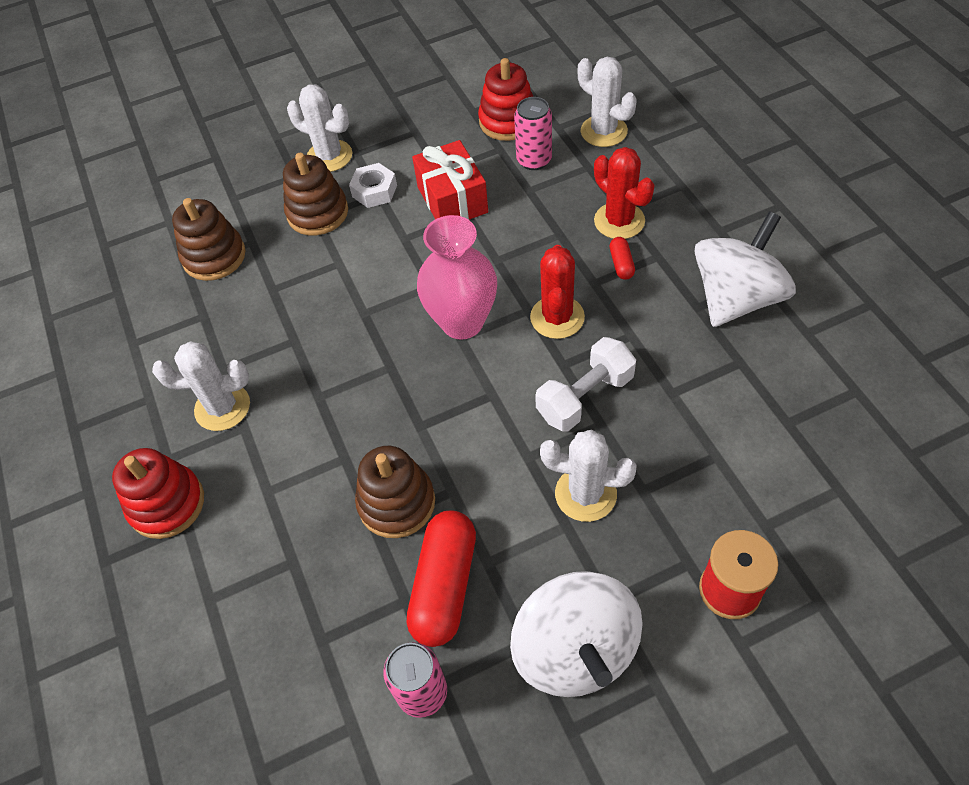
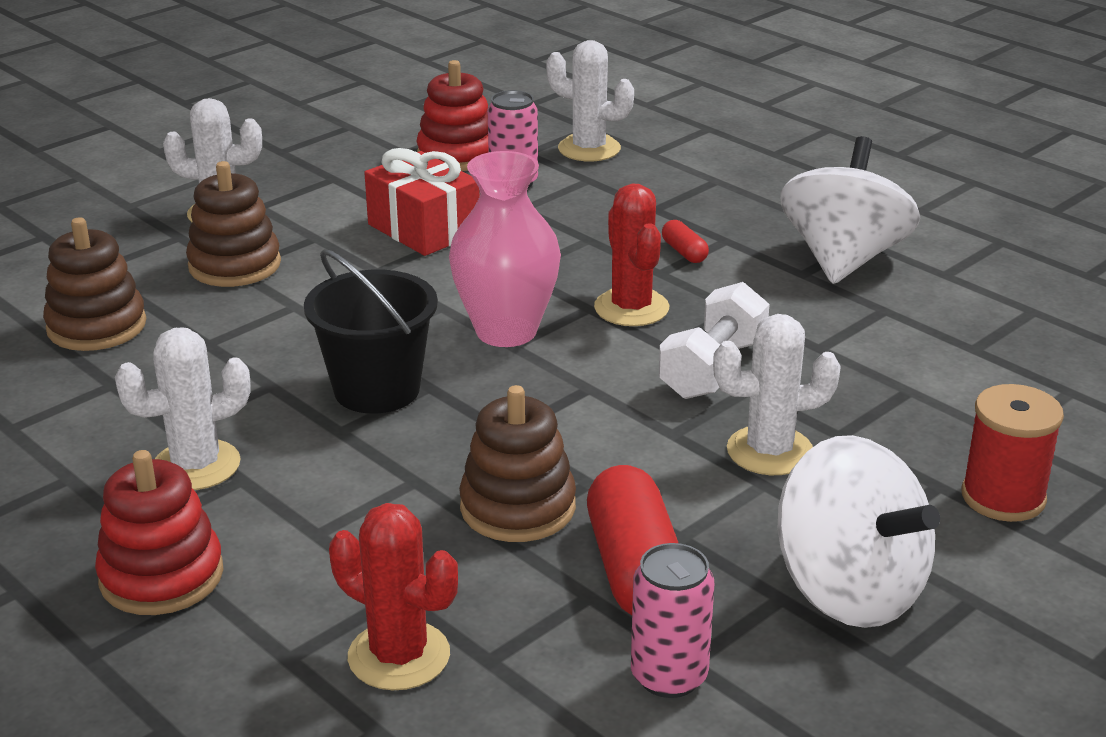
camera: 25 degrees left, 25 degrees down
(356, 362) = (377, 389): none -> black bucket
(374, 191) = (307, 235): white nut -> none
(619, 221) = (658, 218): red cactus -> red cactus (399, 656)

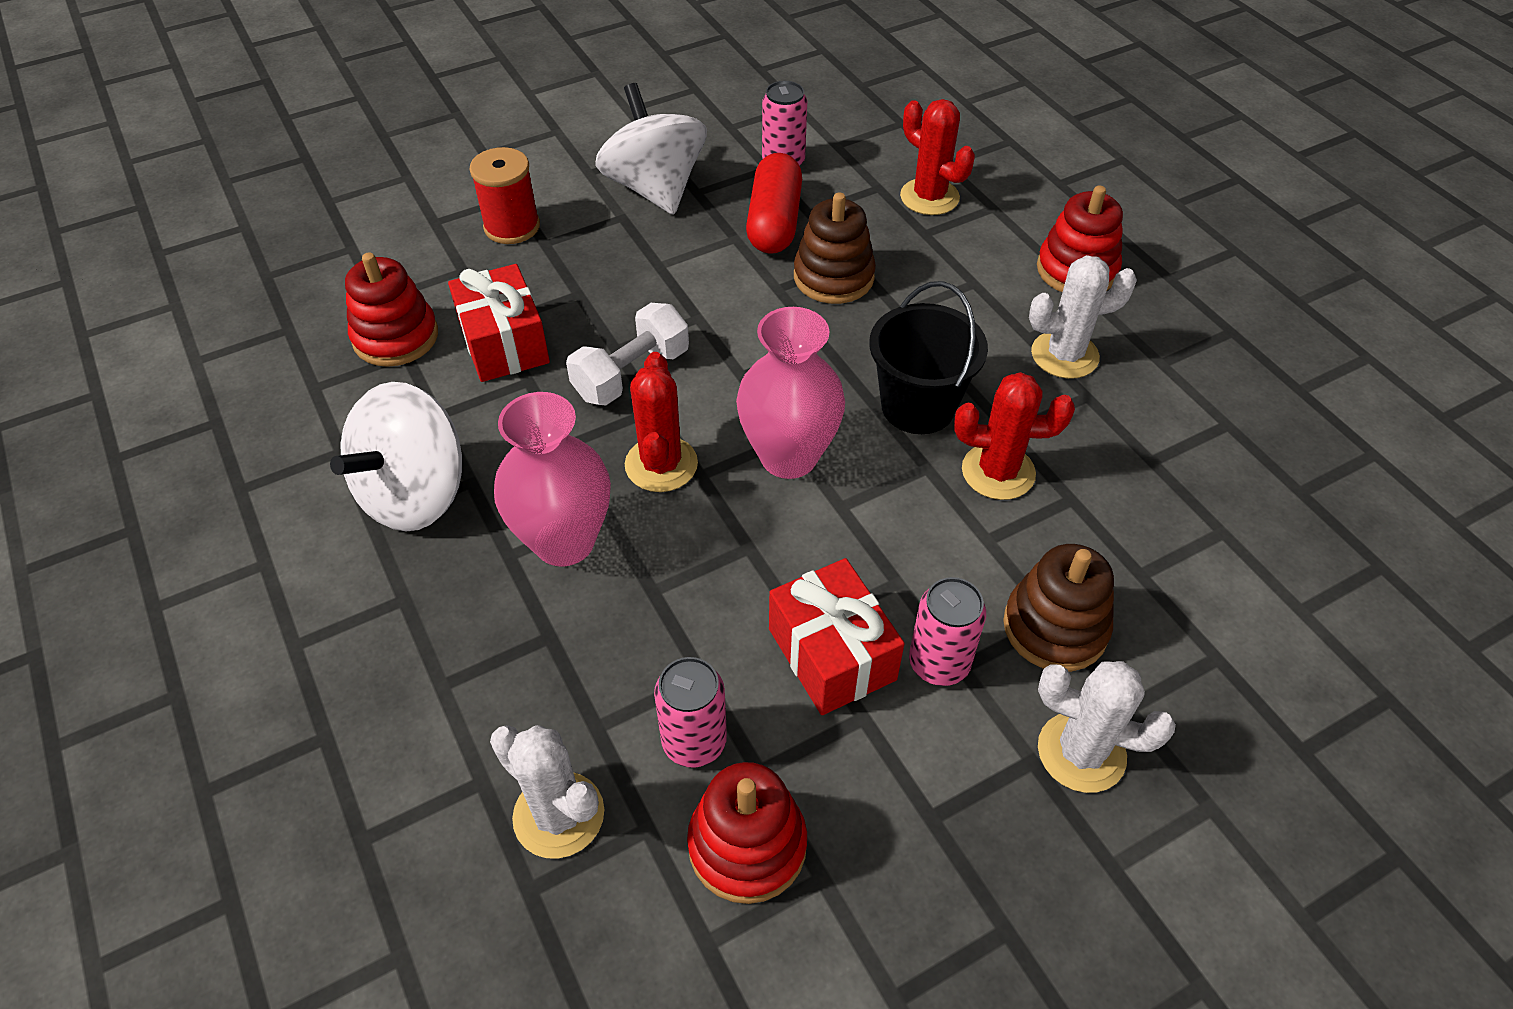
camera: 165 degrees left, 20 degrees up
(97, 326) = (1187, 548): brown stacking toy -> none
(284, 351) = (998, 472): none -> red cactus
(334, 236) = (939, 663): none -> pink can
(684, 252) = (564, 541): red capsule -> pink vase
(769, 451) = (638, 288): white cactus -> none
(878, 373) = (504, 343): none -> red gift
(1003, 360) = (395, 337): none -> red stacking toy

